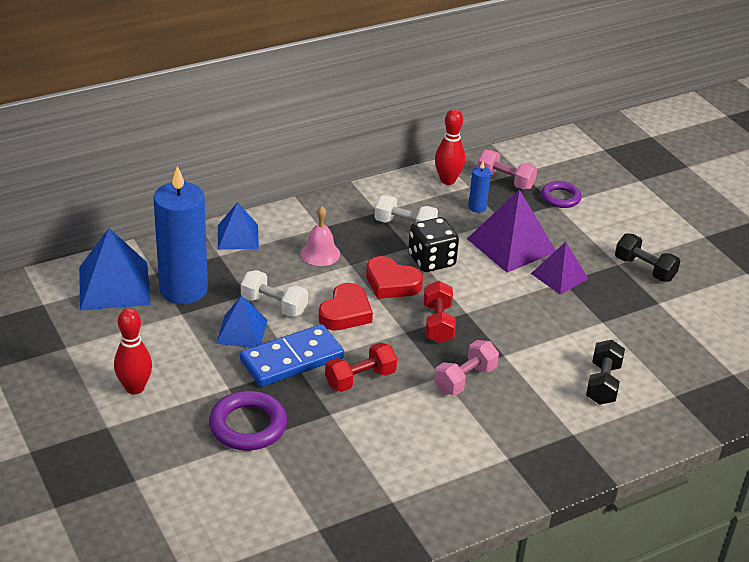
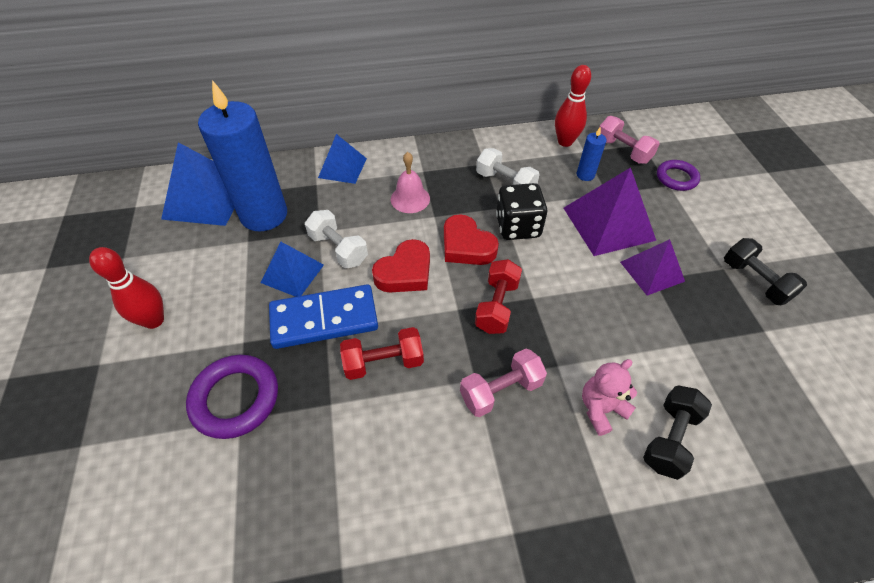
camera: 20 degrees right, 15 degrees up
(547, 376) = (601, 409): none -> pink teddy bear

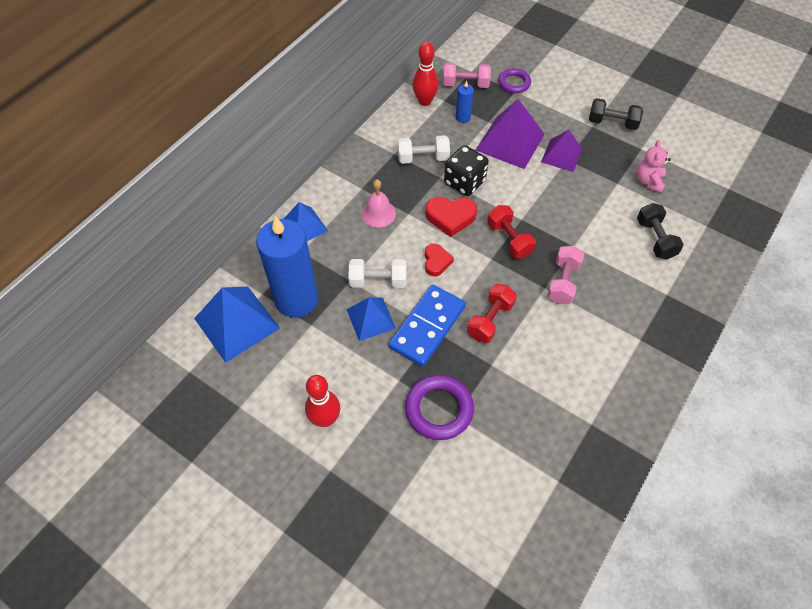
camera: 45 degrees left, 5 degrees up
(405, 272) = (436, 262): red heart -> red heart, size x0.66
(601, 409) = (615, 250): pink teddy bear -> pink teddy bear (648, 181)

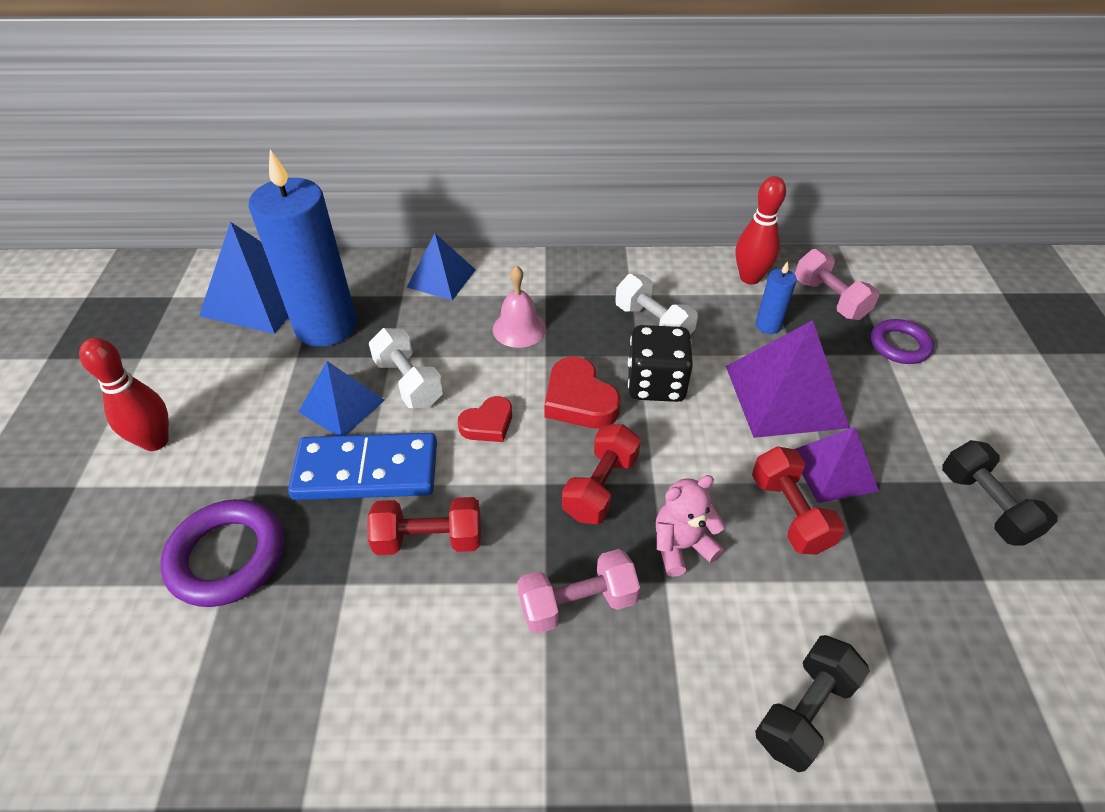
camera: 55 degrees right, 10 degrees down
(571, 184) = (789, 513): none -> red dumbbell
(648, 181) = (924, 630): pink teddy bear -> pink teddy bear (681, 546)

